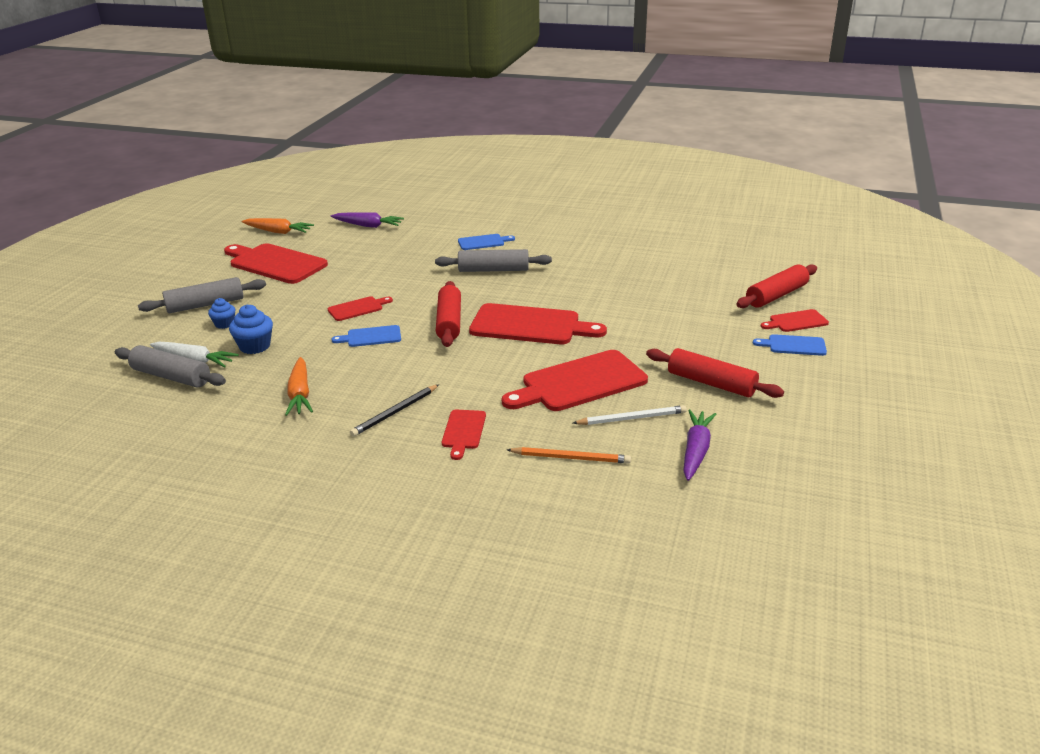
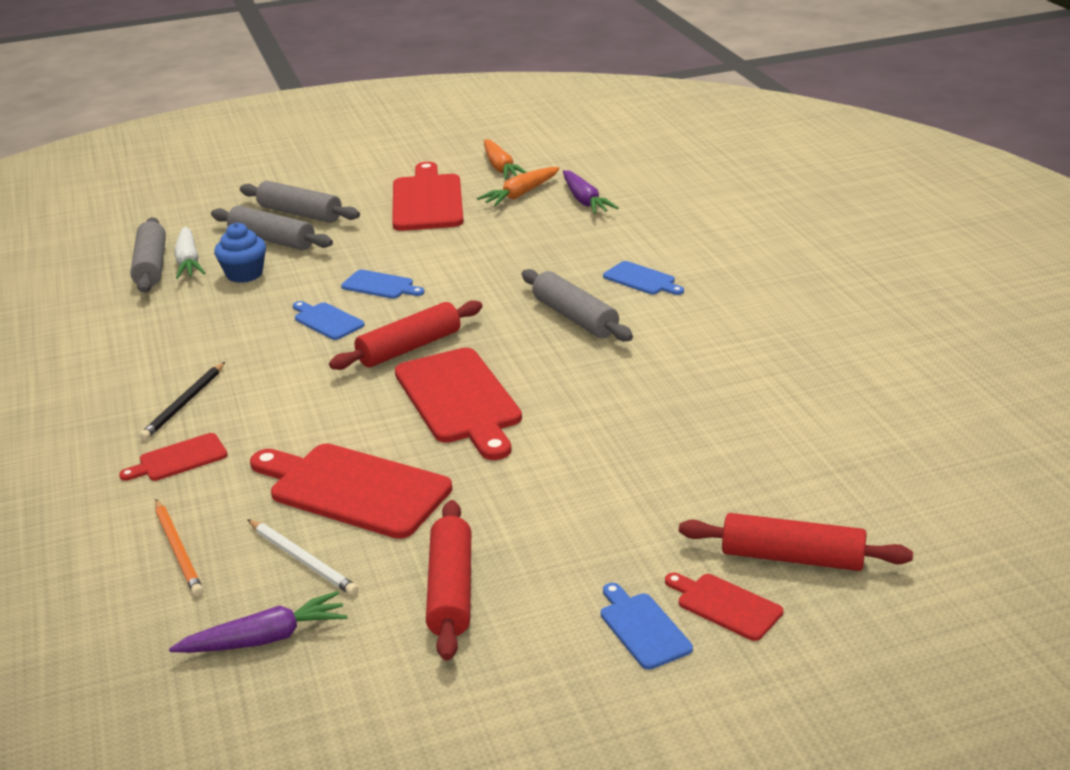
camera: 55 degrees right, 0 degrees up
(224, 324) = (272, 240): blue cupcake -> grey rolling pin
(300, 394) = (175, 338): orange carrot -> orange carrot (520, 194)
(357, 308) = (380, 285): red cutting board -> blue cutting board
(395, 412) = (184, 403): black pencil -> black pencil turned 75 degrees counterclockwise

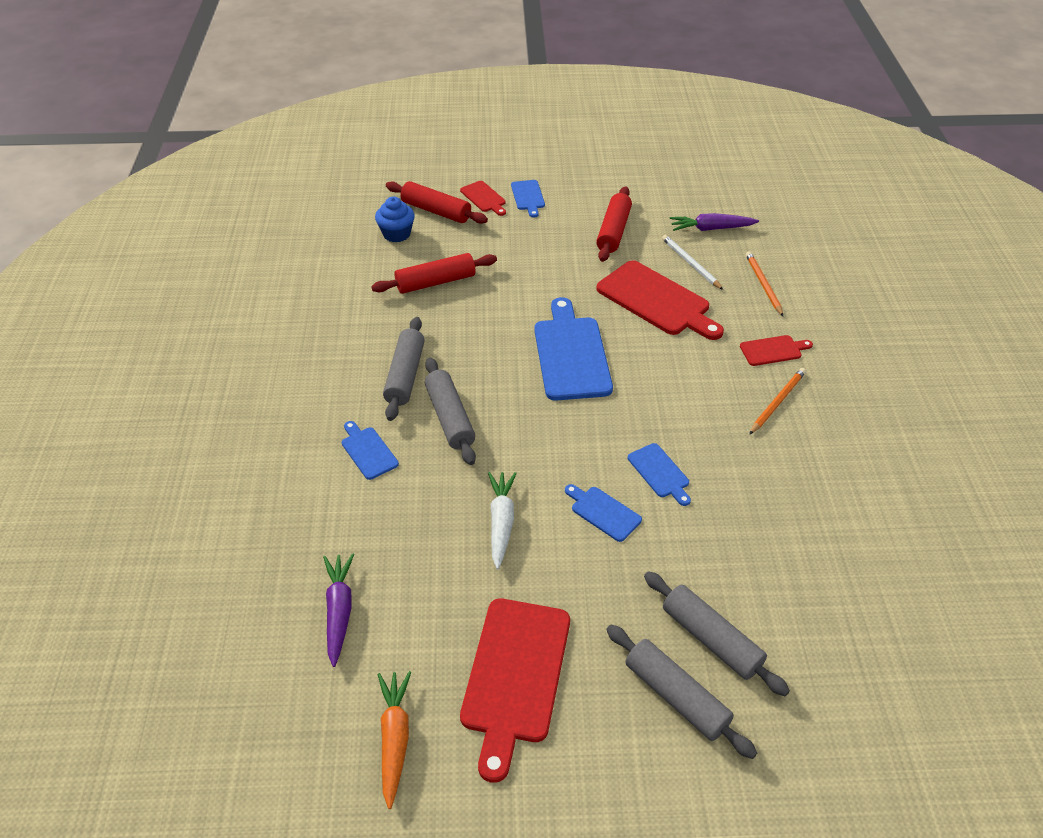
camera: 165 degrees left, 15 degrees up
(151, 266) = (847, 625): grey rolling pin -> grey rolling pin (405, 375)
(184, 403) = (777, 402): black pencil -> orange pencil
(188, 261) = (805, 621): white carrot -> white carrot (501, 522)
(244, 274) = (740, 574): blue cupcake -> blue cupcake (396, 234)
(409, 348) = (595, 418): red rolling pin -> red rolling pin (436, 282)
(459, 400) = (571, 354): red cutting board -> blue cutting board
(520, 194) = (401, 652): orange carrot -> none

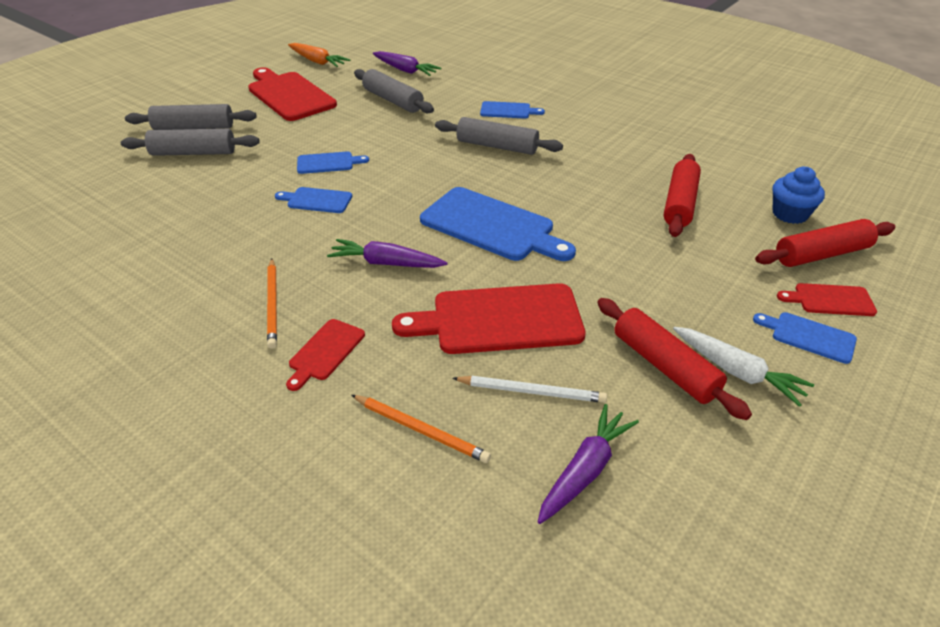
camera: 130 degrees right, 5 degrees down
(405, 375) = (566, 147): grey rolling pin -> grey rolling pin (392, 100)
(501, 522) = (382, 128): white carrot -> white carrot (737, 372)
(674, 379) = (386, 263): none -> purple carrot

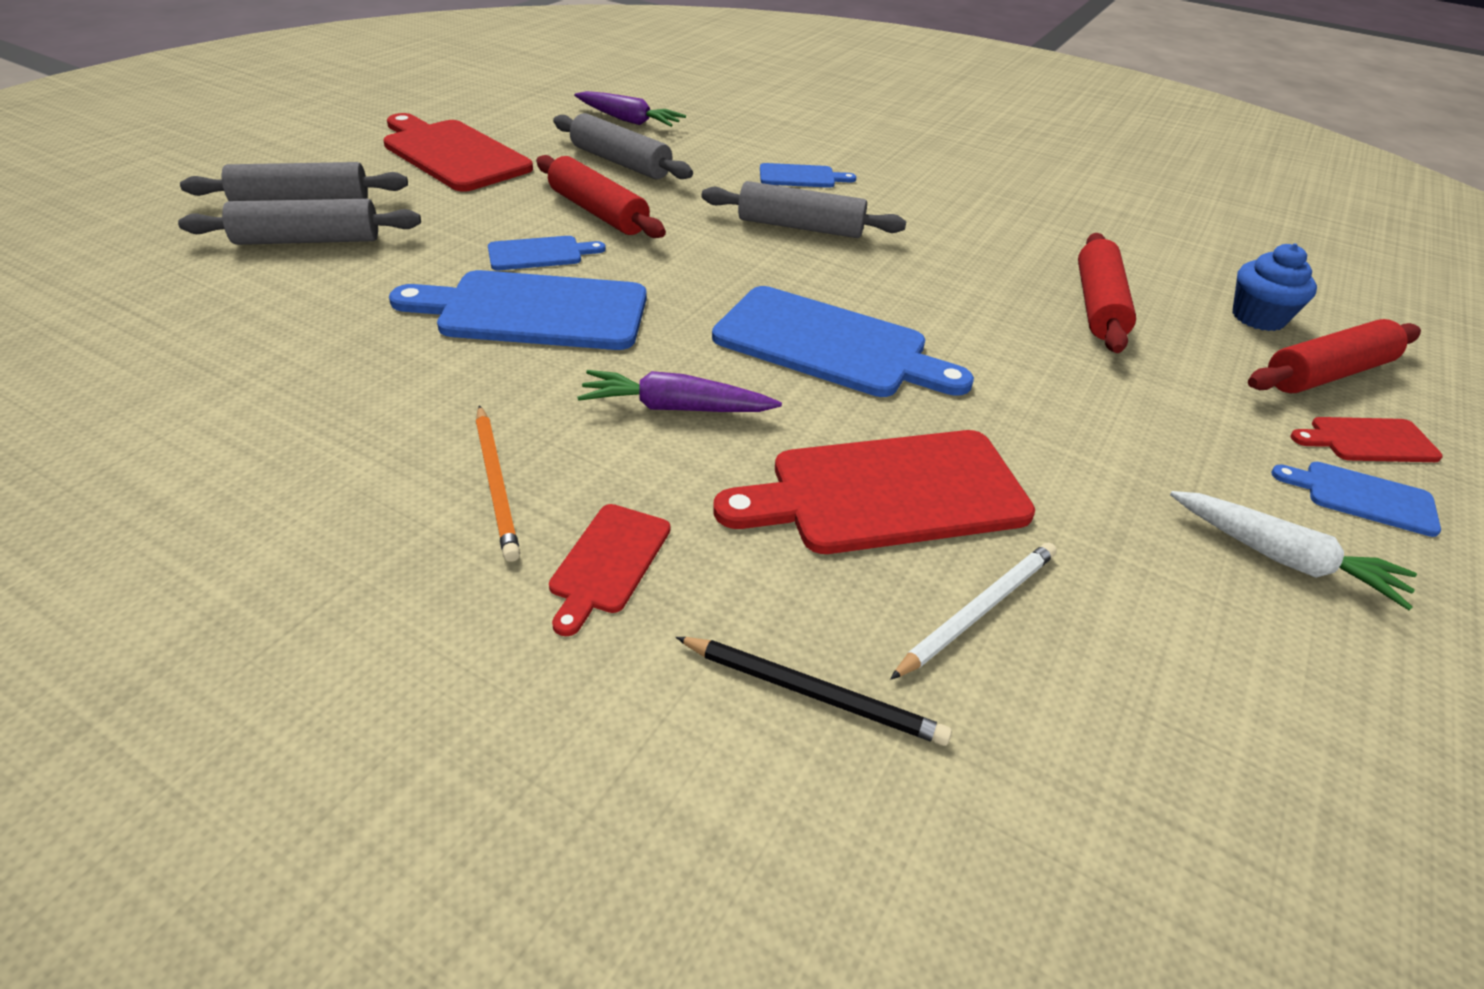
camera: 10 degrees left, 0 degrees up
(317, 61) = (487, 107): orange carrot -> none
(317, 200) = (534, 311): blue cutting board -> blue cutting board, size x1.99
(420, 430) = (812, 692): orange pencil -> black pencil
(531, 391) = (977, 611): white pencil -> white pencil turned 45 degrees counterclockwise
(585, 470) = (1113, 745): purple carrot -> none
(665, 366) = (1172, 555): red rolling pin -> red rolling pin (598, 212)

